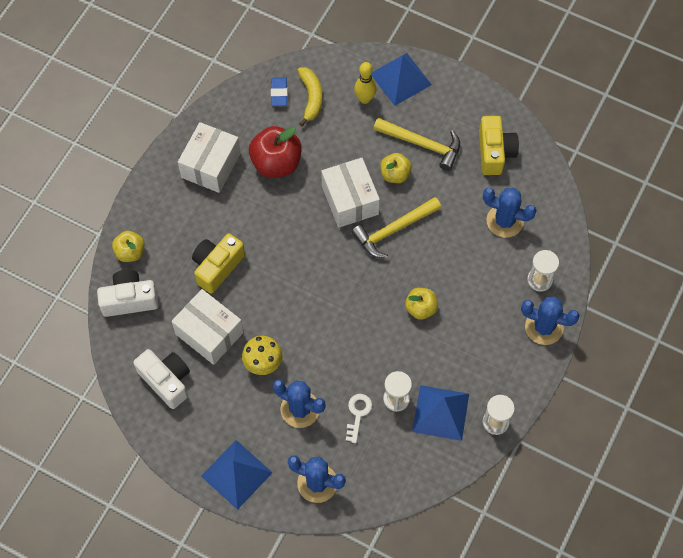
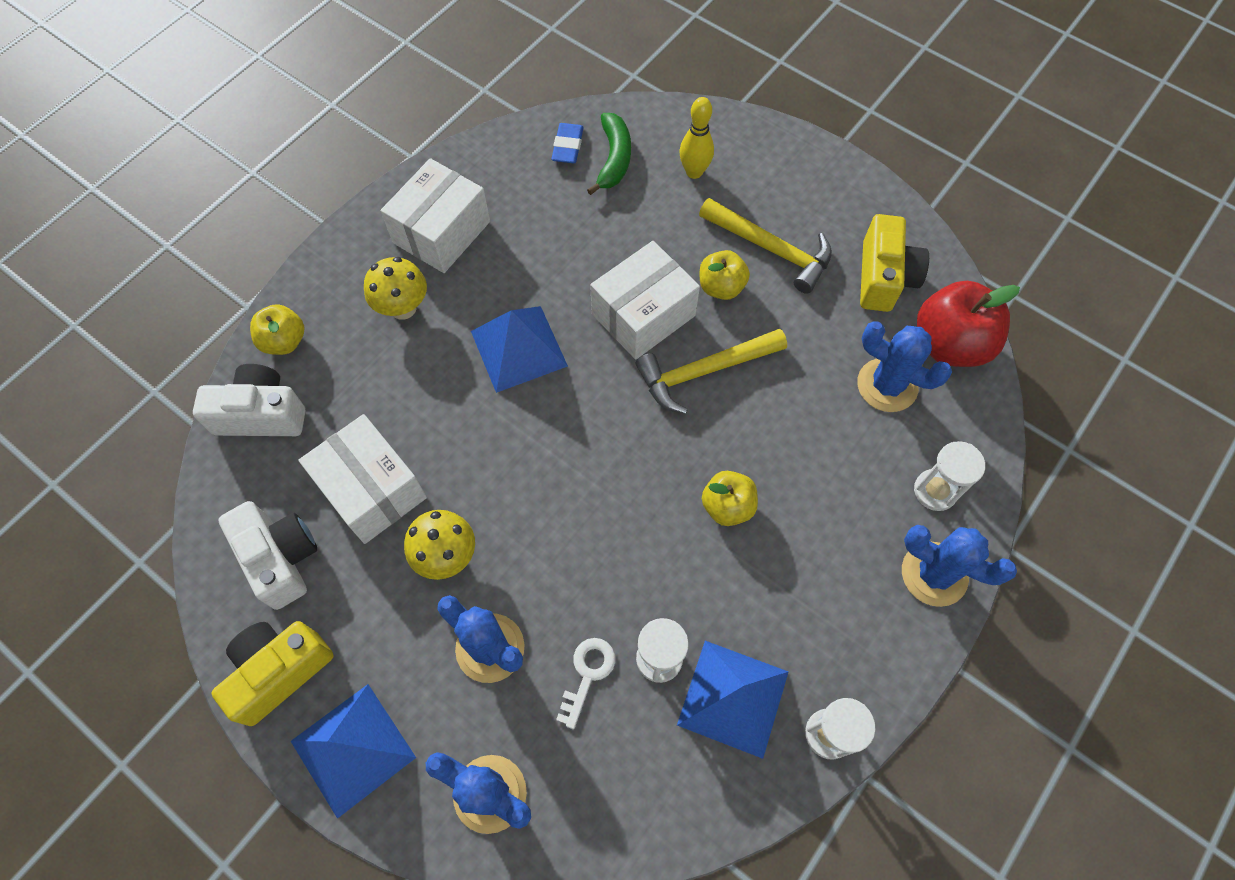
camera: 10 degrees right, 0 degrees up
(199, 219) = (403, 308): none -> yellow mushroom
(217, 267) = (412, 385): yellow camera -> yellow camera (279, 671)
(276, 163) = (541, 243): red apple -> red apple (950, 344)
(311, 98) = (613, 159): yellow banana -> green banana
(350, 200) = (643, 315): white box -> white box turned 60 degrees clockwise
(400, 79) = (753, 152): blue pyramid -> blue pyramid (518, 348)

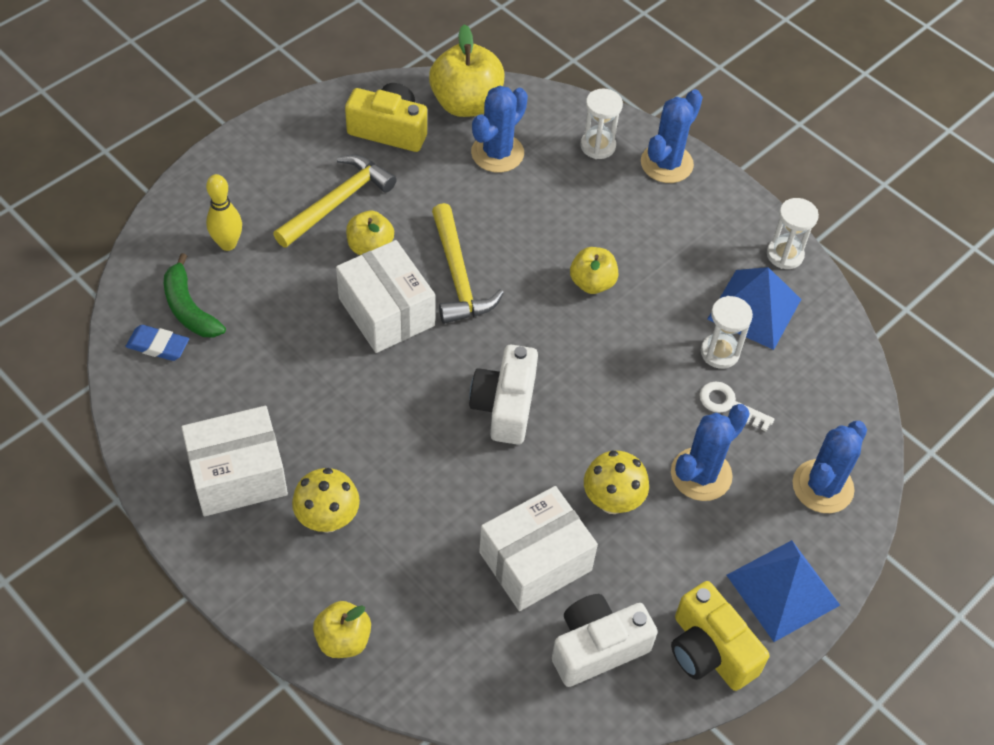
camera: 85 degrees left, 10 degrees down
(261, 414) = (431, 665): white camera -> white camera (505, 406)
(441, 232) = (238, 475): white box -> white box turned 60 degrees counterclockwise
(518, 348) = (401, 419): blue pyramid -> none
(613, 159) = (189, 308): green banana -> green banana turned 135 degrees counterclockwise
(950, 344) = (466, 104): red apple -> yellow apple

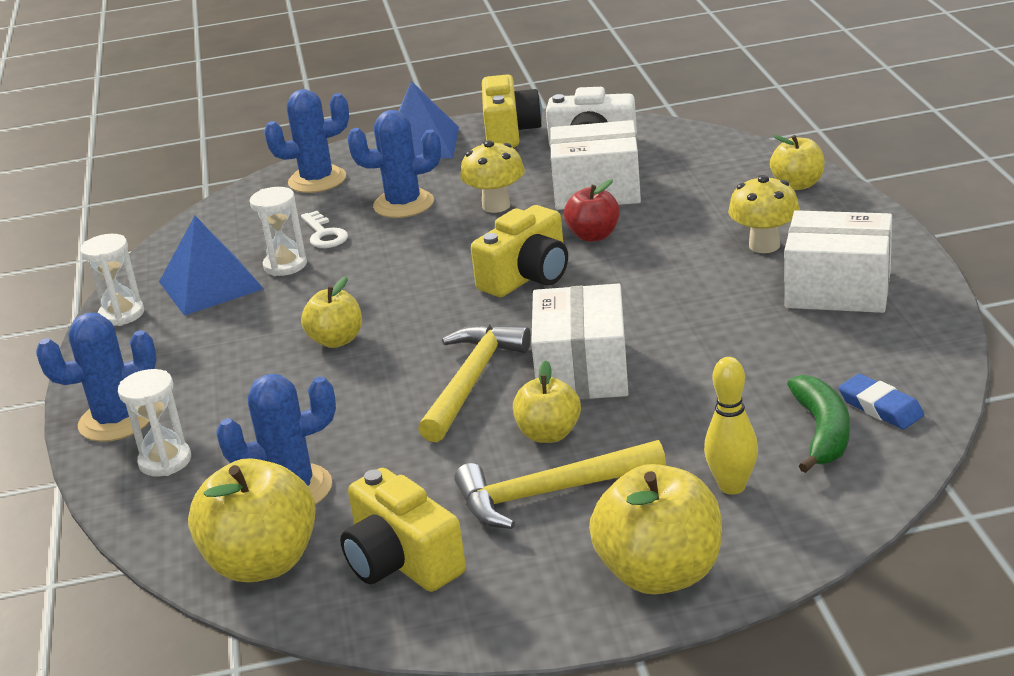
camera: 140 degrees left, 25 degrees down
(238, 170) = (660, 574): none -> yellow apple
(488, 483) = (593, 236): none -> red apple
(505, 406) = (527, 276): white camera -> yellow camera

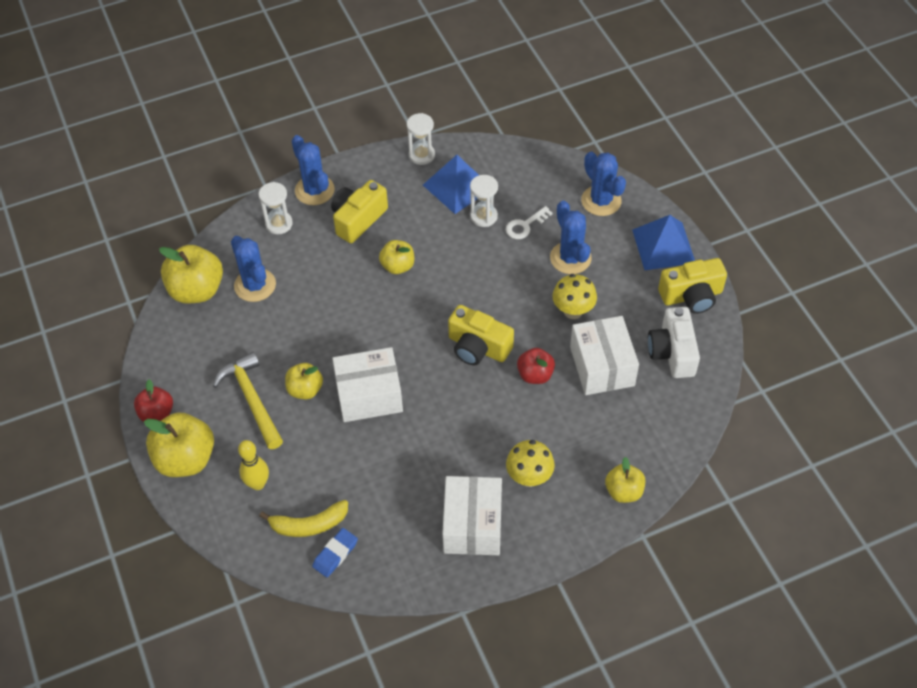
camera: 75 degrees right, 25 degrees up
(402, 561) = (197, 347): yellow camera -> yellow camera (358, 219)
(472, 381) = (357, 342): yellow hammer -> none
(542, 614) = (157, 413): none -> red apple
(822, 433) = (308, 524): green banana -> yellow banana

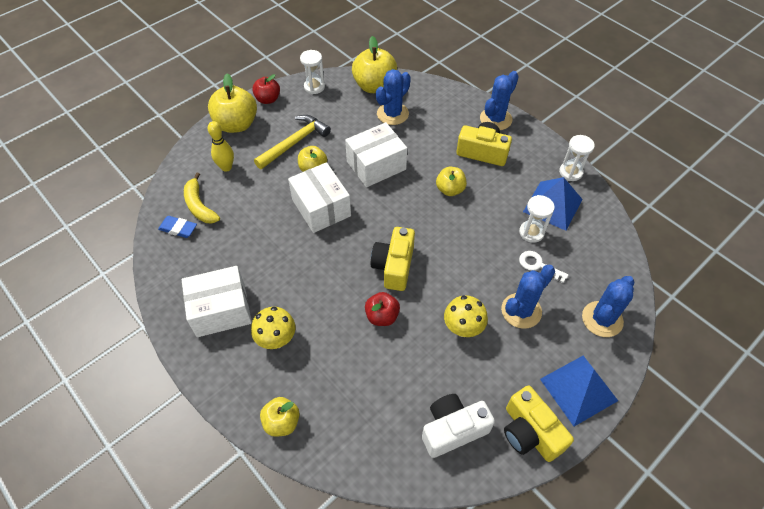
camera: 70 degrees right, 0 degrees up
(279, 224) = (453, 109): white hourglass -> white hourglass (314, 87)
(602, 366) = (411, 368): white box -> white box (376, 165)

